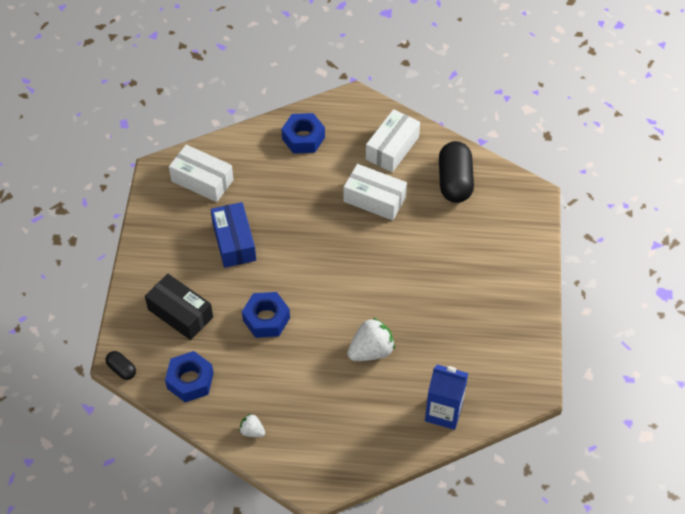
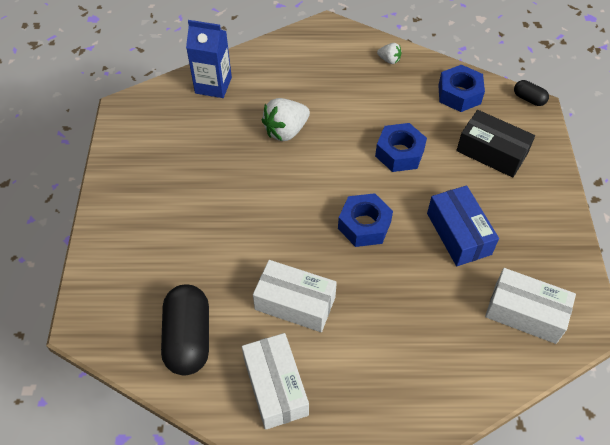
camera: 175 degrees right, 0 degrees up
(303, 138) = (405, 393): blue nut -> blue nut (364, 225)
(392, 148) = (275, 387): white box -> white box turned 45 degrees counterclockwise

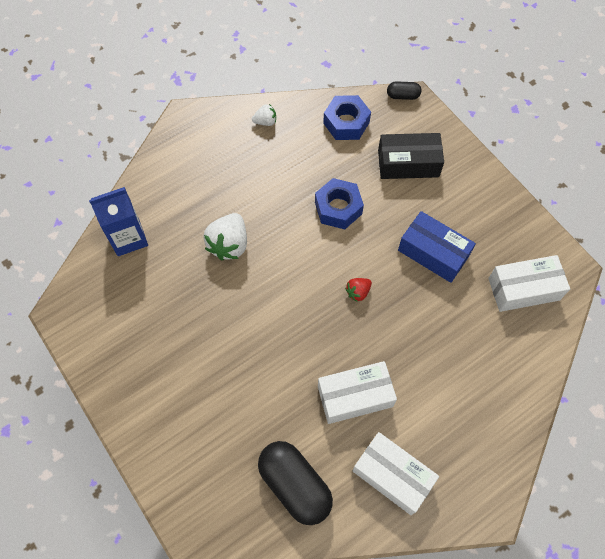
camera: 35 degrees left, 10 degrees up
(364, 225) = (358, 292): blue nut -> red strawberry

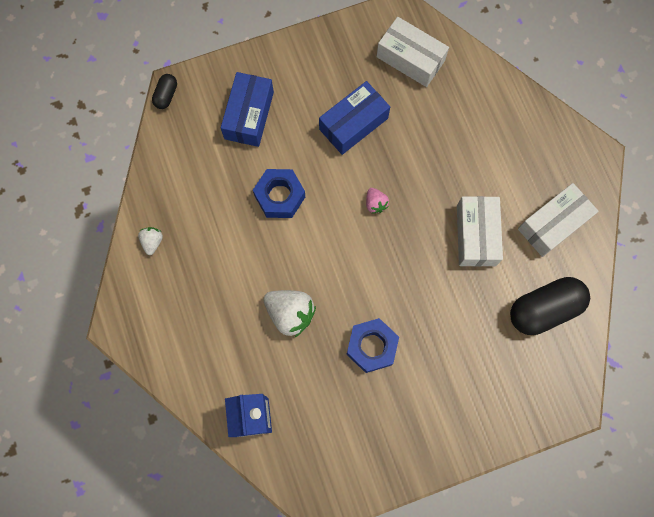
camera: 75 degrees left, 10 degrees up
(346, 123) = (181, 160): blue nut -> blue nut (371, 346)
(358, 292) = (375, 203): red strawberry -> pink strawberry
(408, 163) = (249, 115): black box -> blue box
(523, 289) = (410, 59): white box -> white box turned 60 degrees counterclockwise

